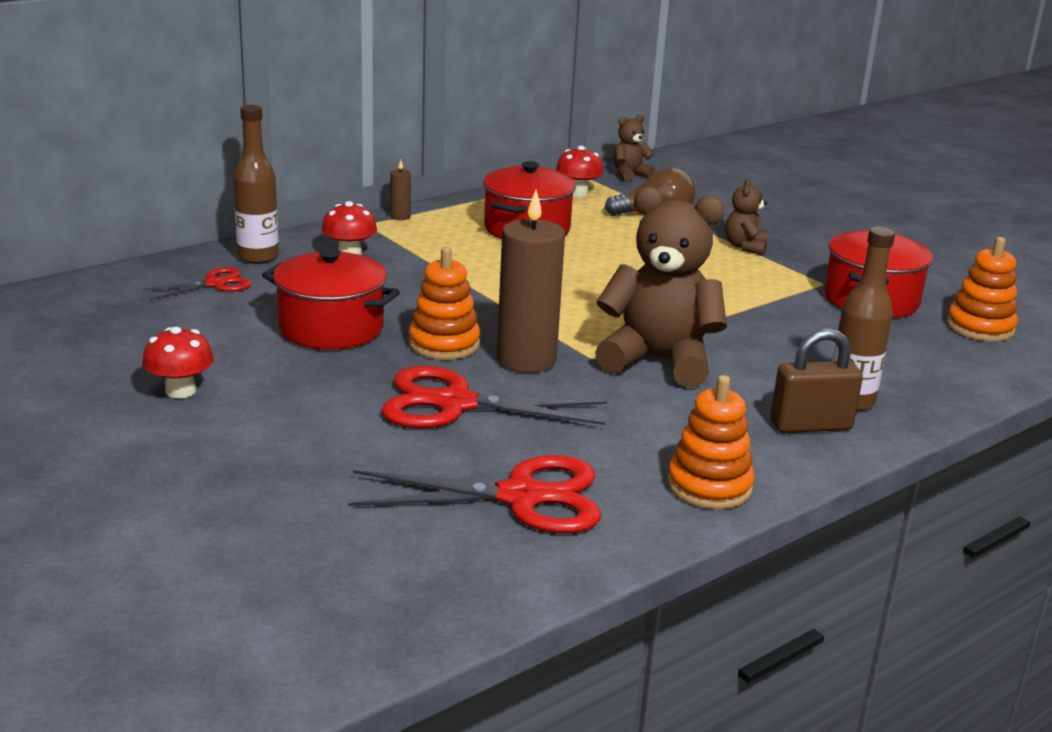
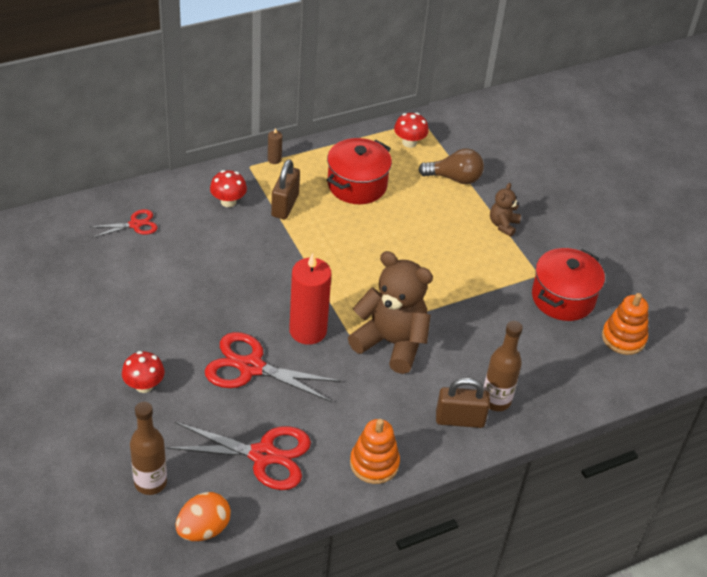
camera: 10 degrees right, 20 degrees up
(180, 391) = (95, 332): red mushroom -> red mushroom (144, 385)
(258, 257) = (168, 197): brown bottle -> brown bottle (150, 482)
(331, 328) = (196, 282): red pot -> none
(434, 252) = (285, 205): none -> brown padlock
(444, 344) = (262, 307): orange stacking toy -> none
(456, 600) = (203, 529): none -> orange egg
(526, 360) = (308, 331): brown candle -> red candle
(630, 175) = (457, 122): brown teddy bear -> none

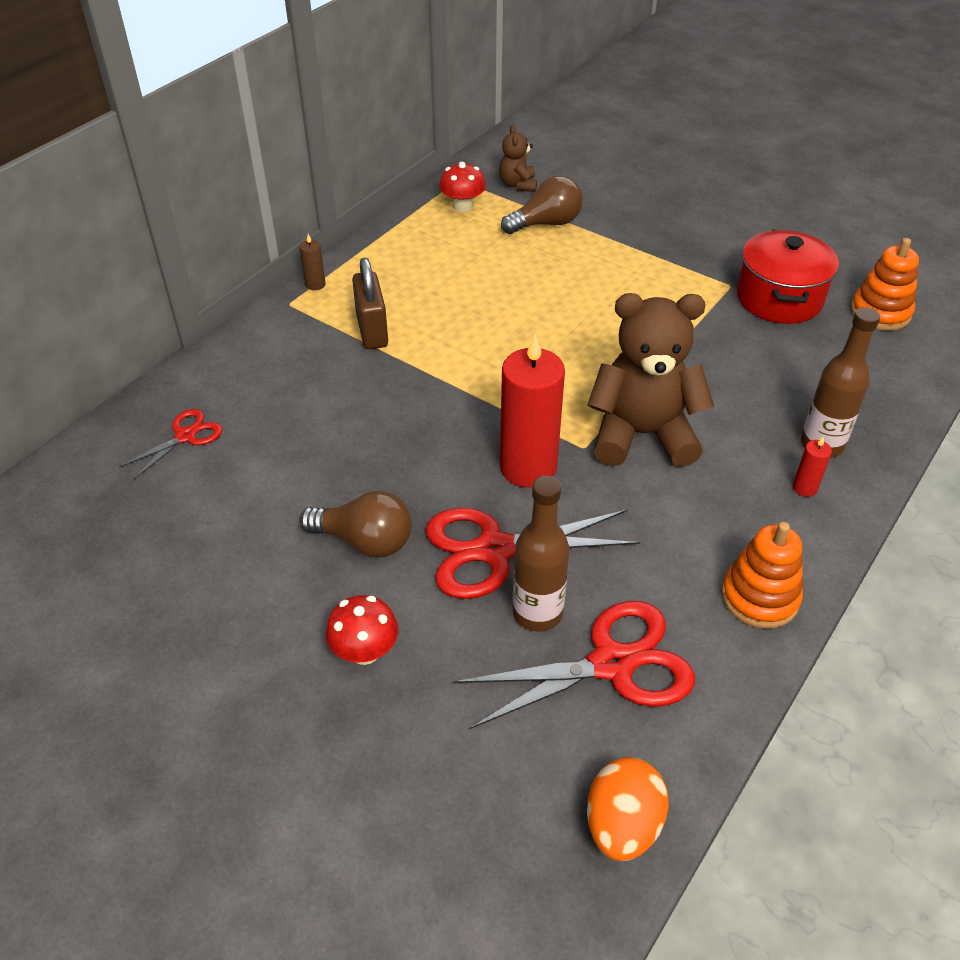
camera: 25 degrees left, 0 degrees up
(150, 482) = (487, 796): brown bottle -> brown bottle (537, 613)
(187, 329) = (365, 541): none -> brown light bulb
(228, 201) = (294, 355): red mushroom -> none
(357, 185) = (441, 273): red pot -> none
(460, 420) = (805, 488): brown padlock -> red candle
(503, 225) = (644, 250): brown teddy bear -> brown teddy bear (518, 185)

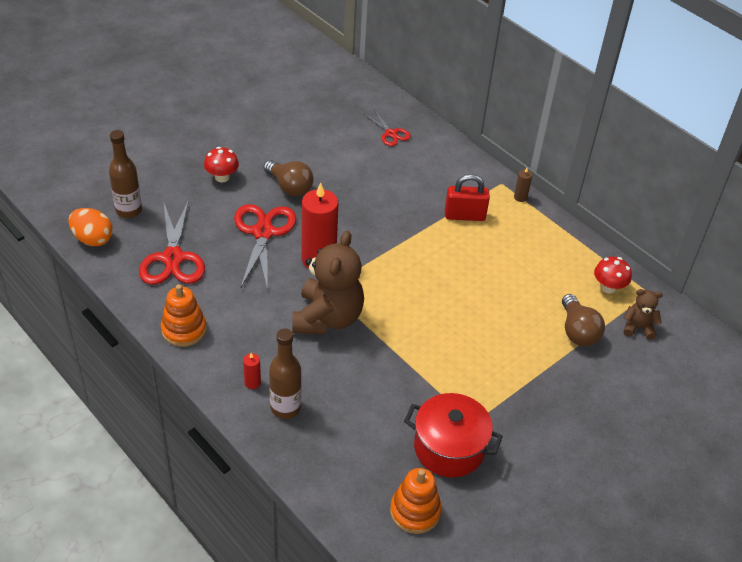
camera: 100 degrees right, 0 degrees up
(365, 541) = (290, 187): brown light bulb -> brown light bulb turned 75 degrees counterclockwise
(372, 330) = (464, 216): brown padlock -> red padlock
(537, 613) = (216, 239): brown bottle -> brown bottle (129, 210)

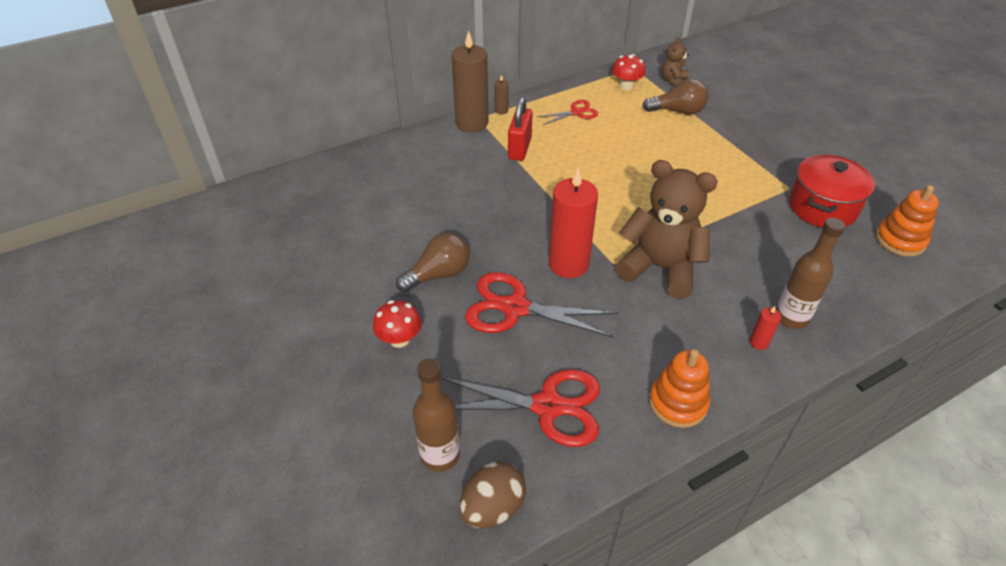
camera: 75 degrees left, 0 degrees up
(93, 239) = (492, 507): orange egg -> brown egg
(391, 134) = (372, 179): red scissors -> red scissors (577, 112)
(492, 180) = (472, 123): none -> brown candle

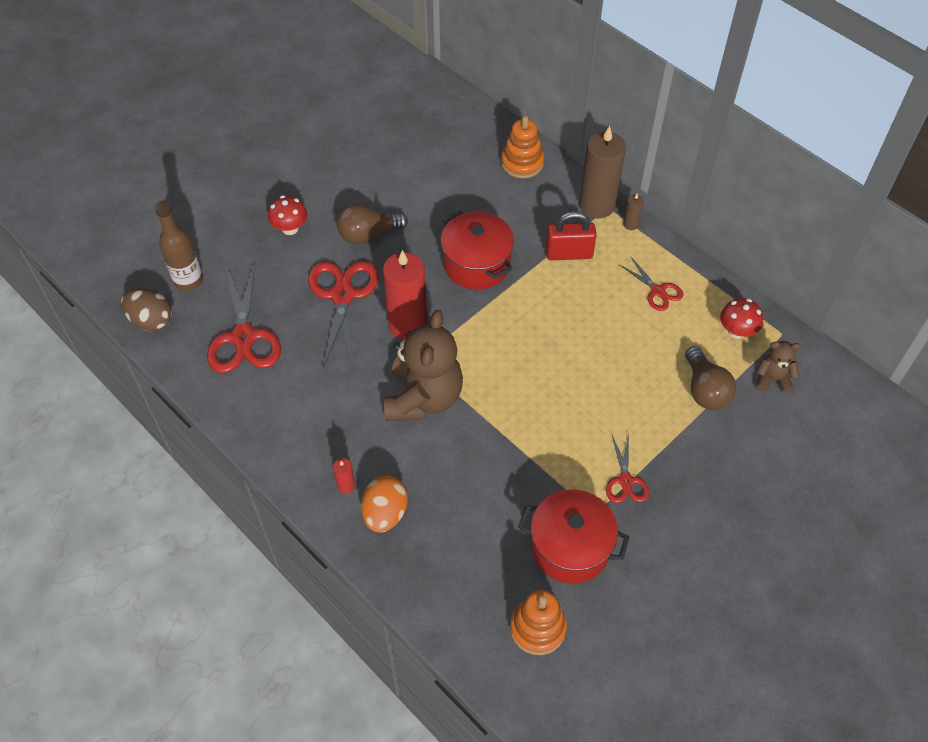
camera: 75 degrees right, 10 degrees up
(439, 274) = (368, 234): brown light bulb -> brown light bulb turned 120 degrees clockwise
(510, 204) = (476, 264): none -> red pot
(678, 403) = (264, 426): orange stacking toy -> orange stacking toy (522, 163)
(759, 166) = (625, 481): none -> red scissors
(791, 318) = (385, 513): brown bottle -> orange egg

